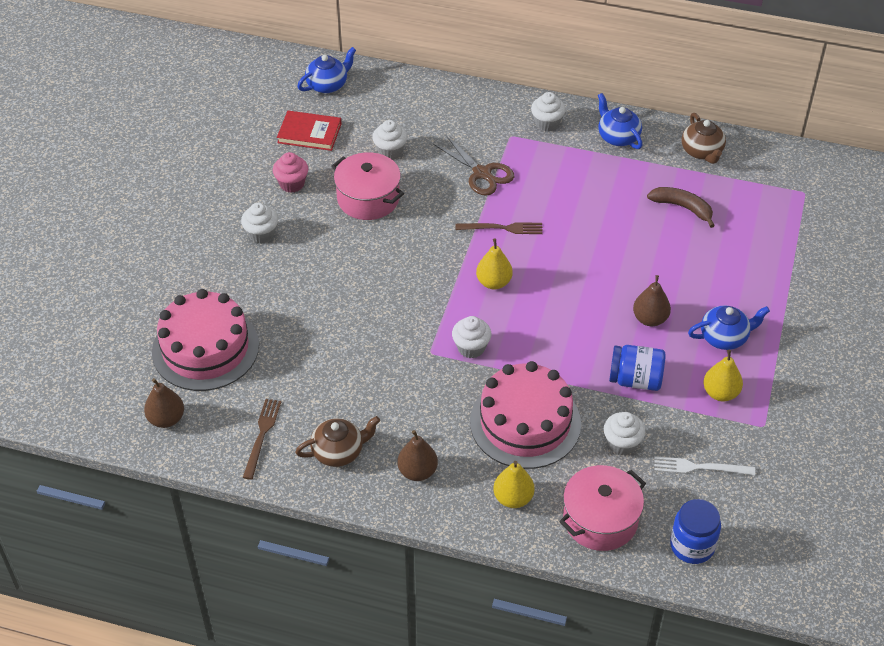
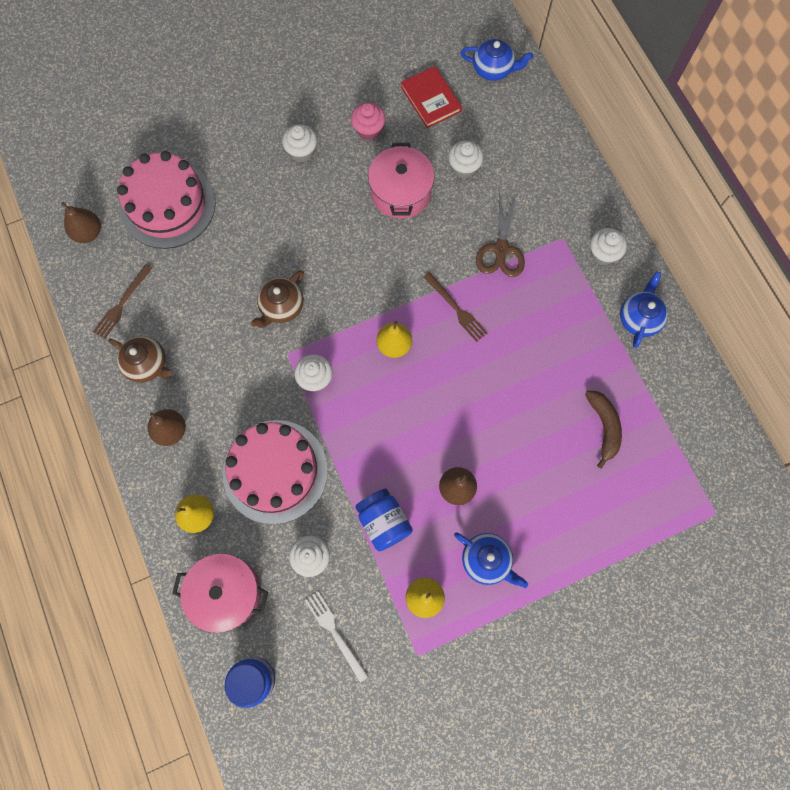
camera: 50 degrees right, 25 degrees up
(262, 435) = (122, 303): brown fork -> brown fork turned 150 degrees clockwise
(702, 152) = (685, 396): brown teapot -> brown teapot (281, 307)

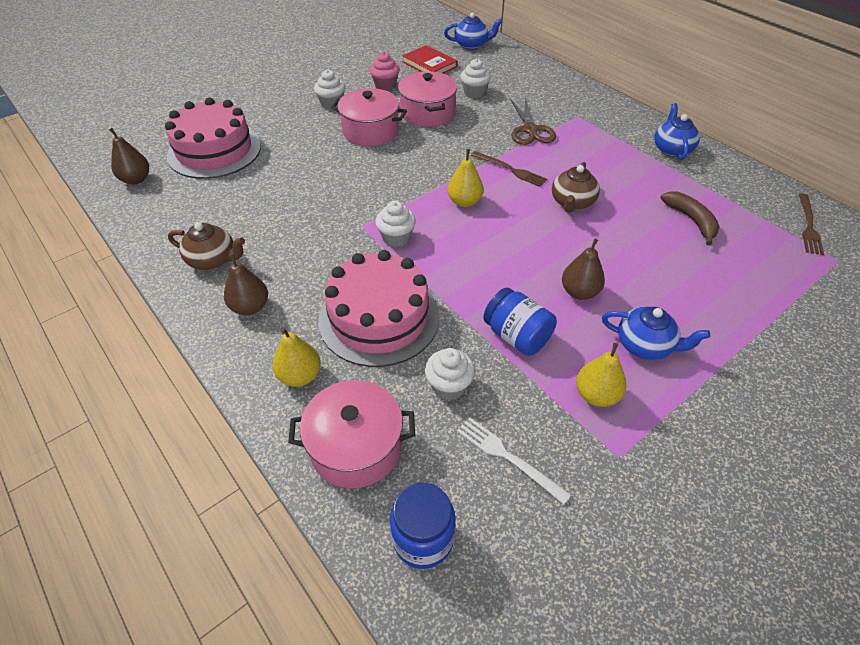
camera: 15 degrees left, 25 degrees down
(122, 303) = (178, 220): brown fork -> brown fork (808, 226)
(281, 307) = (344, 196): brown teapot -> brown teapot (572, 203)
(331, 210) = (370, 131): none -> pink pot
(602, 254) = (616, 119): white cupcake -> none

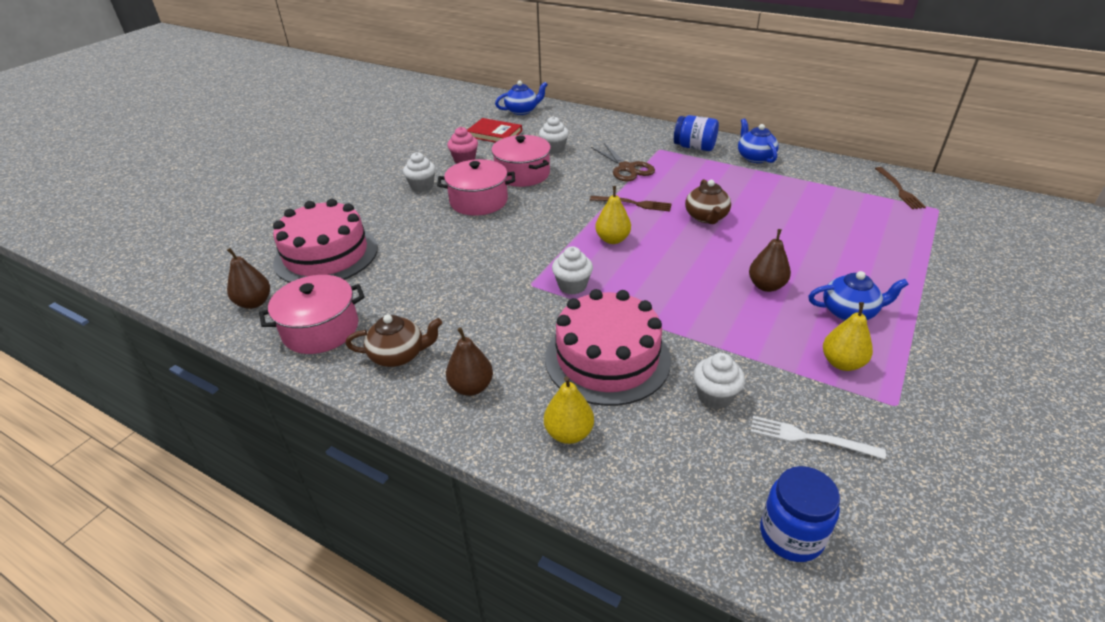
camera: 20 degrees left, 10 degrees down
(356, 447) = (670, 477): pink pot -> pink pot (320, 329)
(517, 336) = (741, 336): blue jar -> blue jar (694, 147)
(691, 220) = (811, 207): brown banana -> none

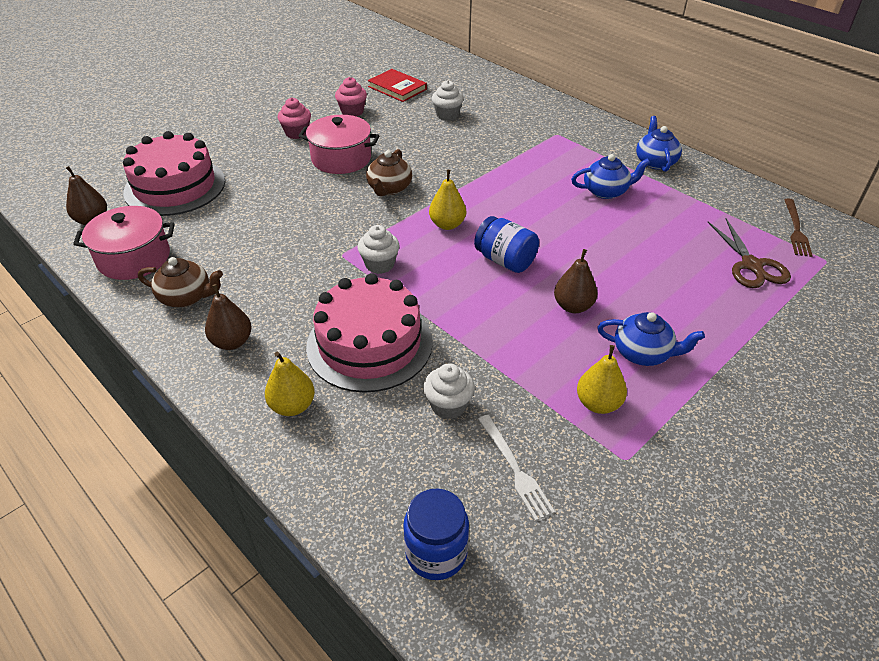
camera: 15 degrees right, 5 degrees up
(422, 186) = (297, 133): white cupcake -> pink cupcake
(522, 111) = (440, 66): blue teapot -> blue teapot (606, 191)
(522, 174) = (400, 137): pink pot -> none
(626, 168) = (509, 149): brown scissors -> brown scissors (751, 265)
(633, 204) = (492, 190): brown fork -> none
(694, 147) = (596, 138): blue jar -> blue jar (505, 260)
(706, 217) = (558, 219): brown teapot -> brown teapot (389, 188)
(810, 438) = (515, 469): white fork -> white fork turned 150 degrees counterclockwise

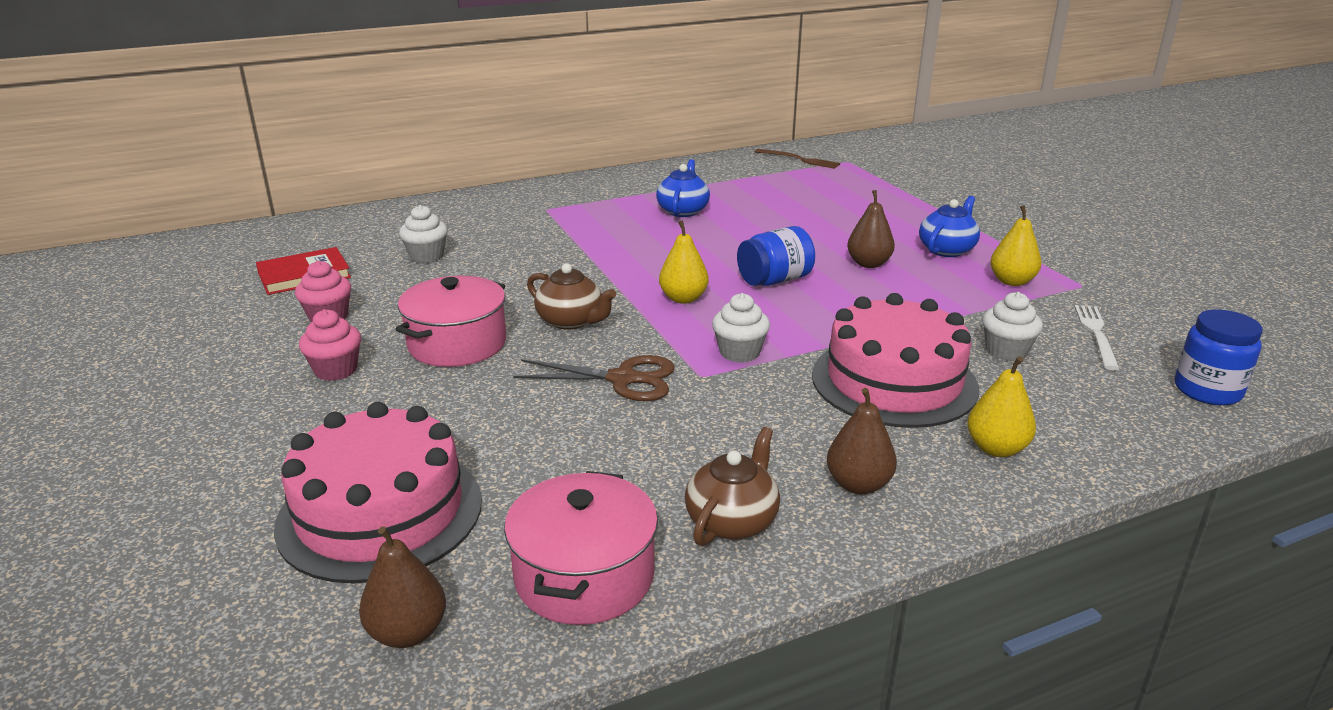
camera: 70 degrees left, 15 degrees down
(515, 469) = (1096, 334): white fork -> white fork turned 75 degrees counterclockwise
(655, 162) = (648, 180): blue teapot -> none
(751, 265) = (841, 185): brown scissors -> brown scissors (623, 379)

